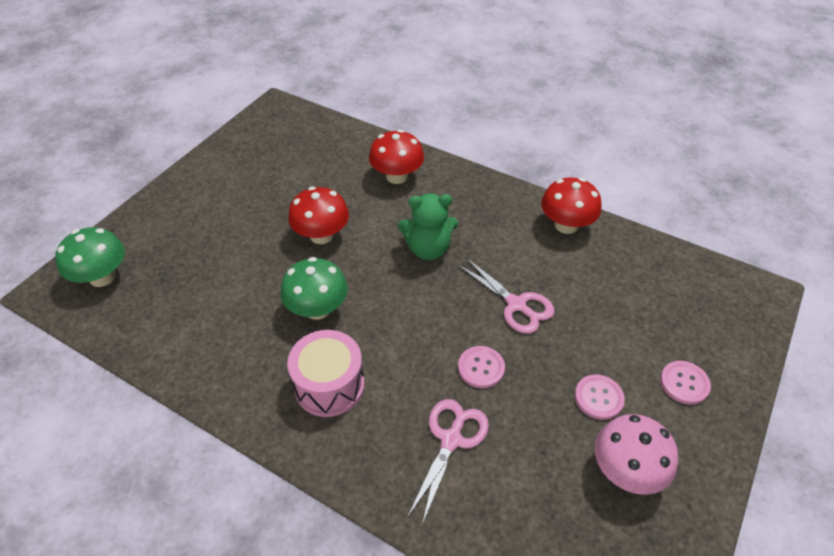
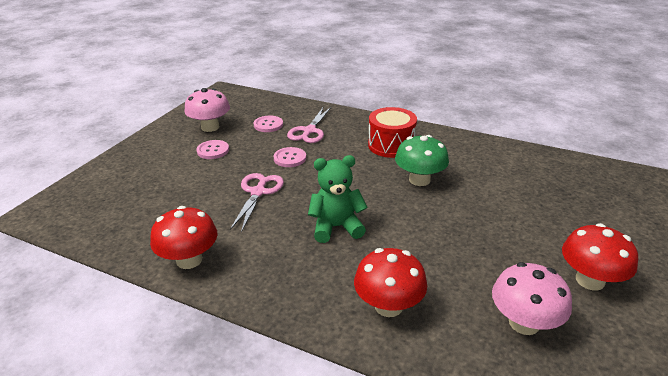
camera: 175 degrees right, 15 degrees down
(102, 277) = (613, 187): green mushroom -> none
(304, 159) = (524, 323): none -> pink mushroom
(321, 235) = (446, 232): red mushroom -> red mushroom (590, 280)
(329, 385) = (391, 145): pink drum -> red drum
(516, 304) = (258, 192): pink scissors -> pink scissors turned 60 degrees clockwise
(684, 383) = (150, 160): pink button -> pink button (268, 125)

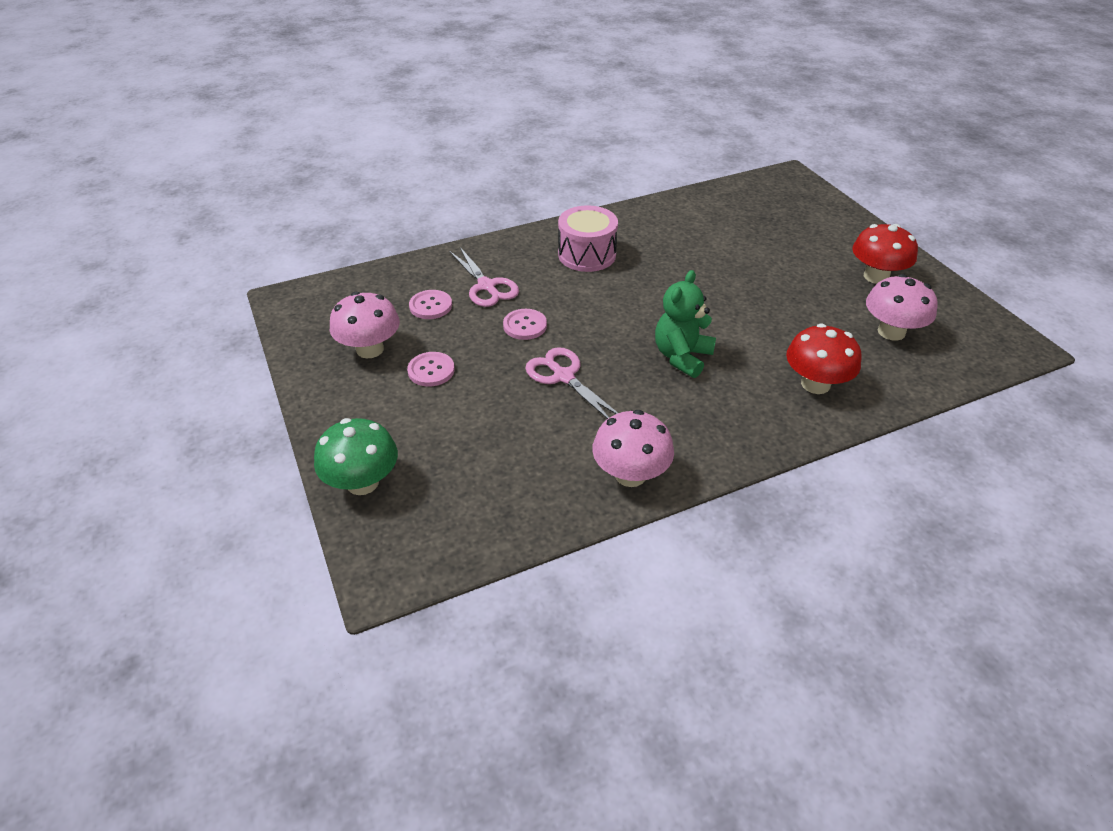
camera: 50 degrees left, 10 degrees up
(189, 260) = (630, 474): red mushroom -> pink mushroom
(391, 145) = (587, 255): red drum -> pink drum
(419, 180) = (665, 273): green mushroom -> green mushroom (362, 482)

